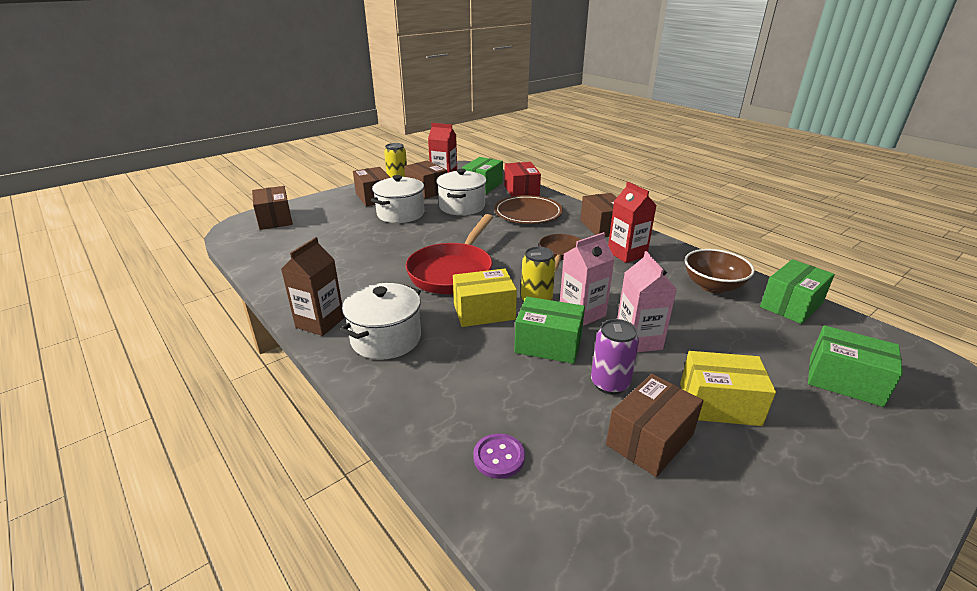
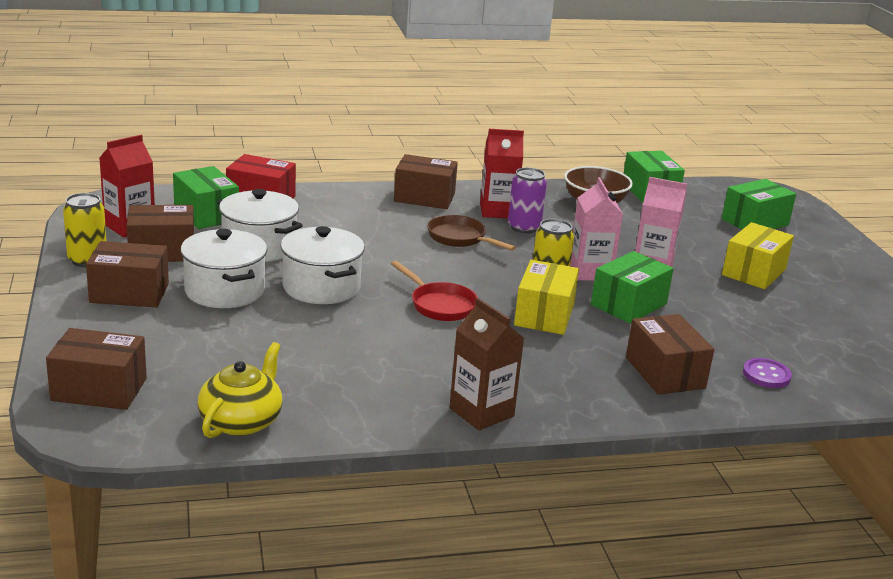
camera: 65 degrees left, 5 degrees down
(264, 256) = (241, 421): none -> yellow teapot
(386, 338) = (551, 380): white pot -> white pot (321, 287)
(453, 272) = (440, 305): red pan -> red pan, size x0.58
(528, 213) = (336, 219): brown plate -> none
(610, 384) = (704, 300): purple can -> purple can (524, 227)
(649, 440) = (778, 312): brown box -> brown box (665, 373)

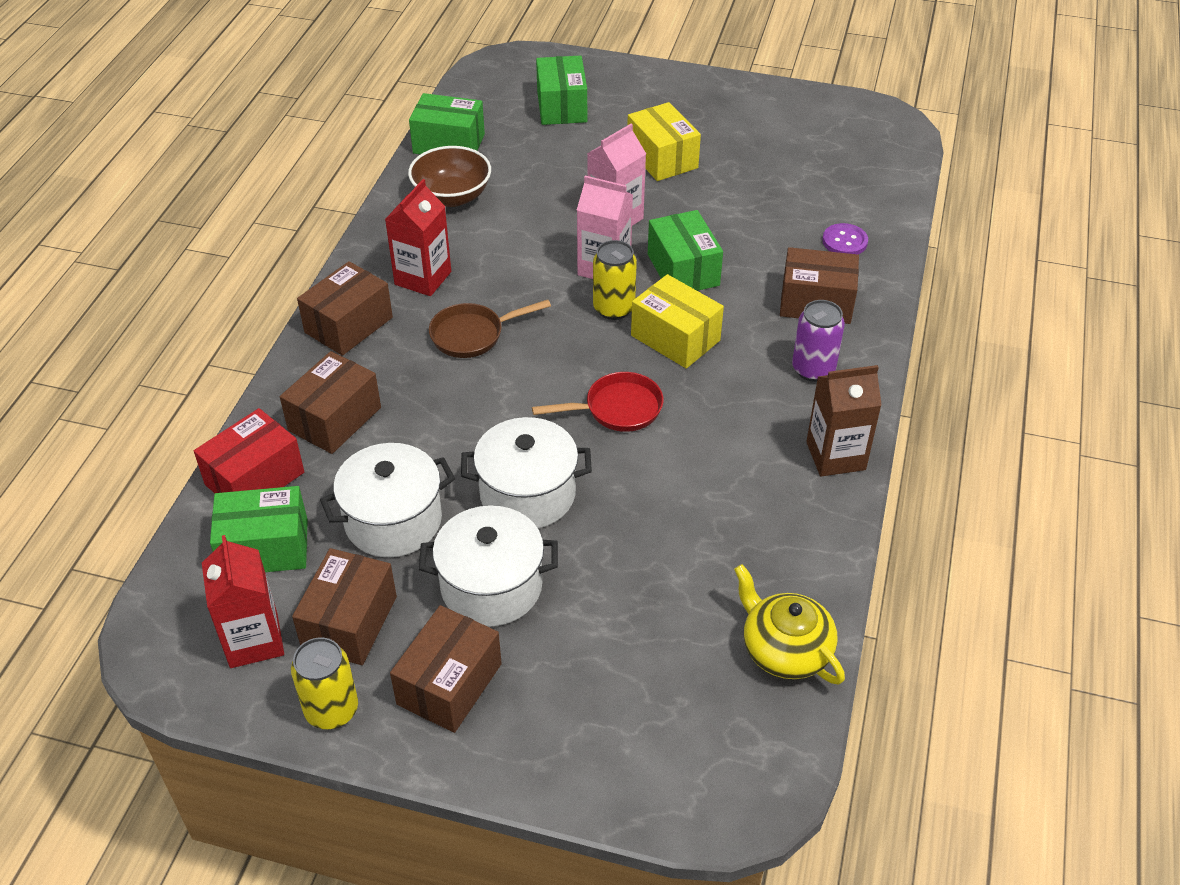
camera: 60 degrees left, 20 degrees up
(99, 389) = (671, 765): brown box -> brown box (334, 419)
(524, 227) = (476, 274): purple can -> purple can (813, 369)

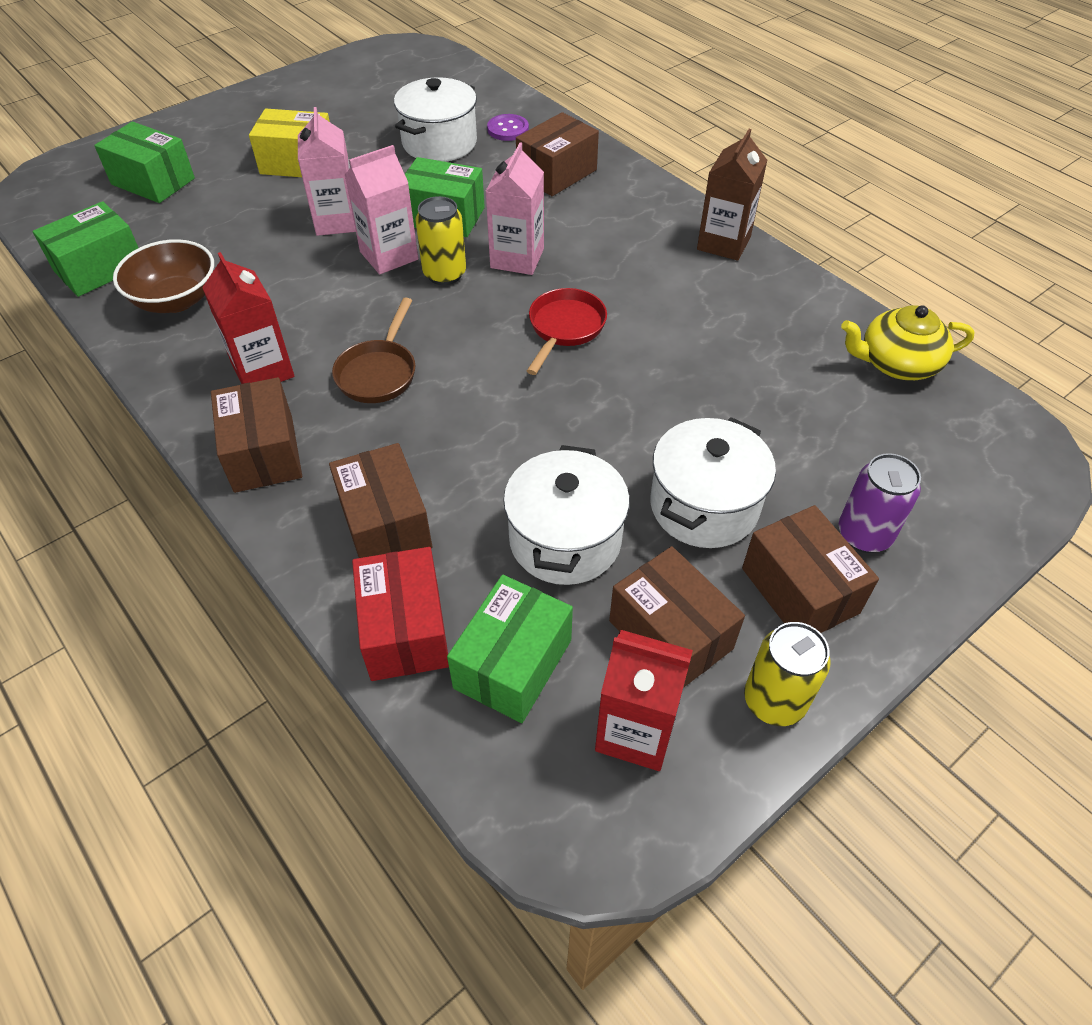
camera: 55 degrees left, 5 degrees up
(527, 494) = (613, 430): white pot -> white pot (439, 143)
(675, 338) = (517, 258): yellow box -> pink carton
(813, 369) = (625, 209): purple can -> purple can (864, 535)

